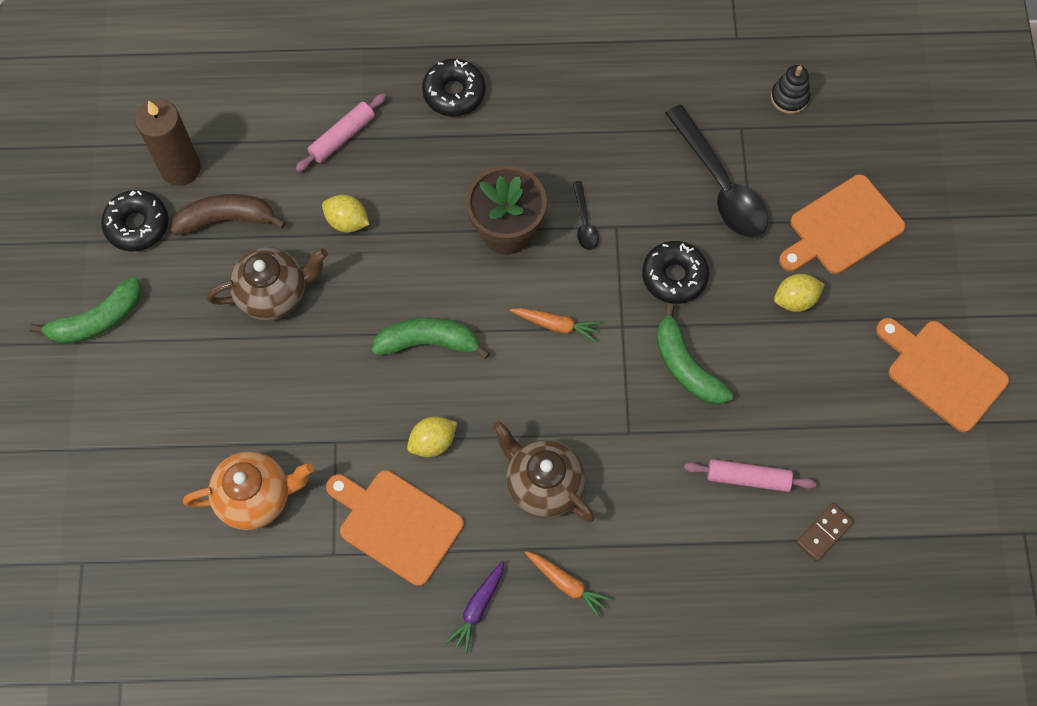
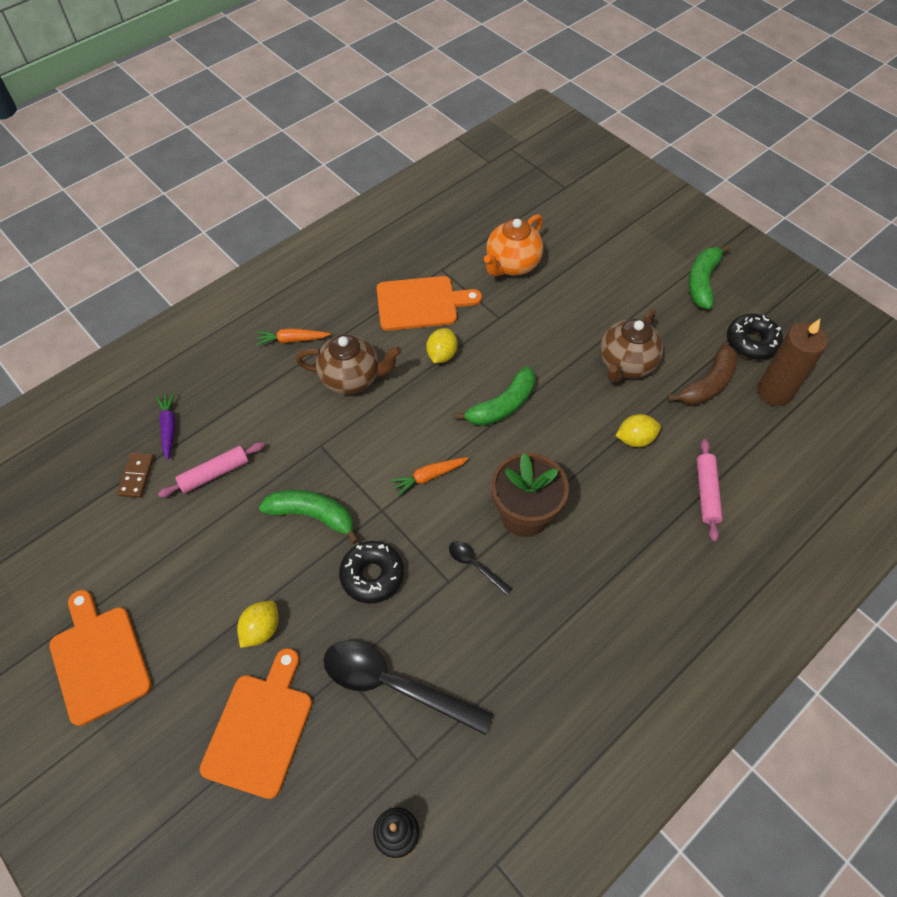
camera: 140 degrees right, 10 degrees down
(454, 93) = (672, 592): black donut -> none
(478, 607) = (335, 297): purple carrot -> purple carrot (169, 428)
(942, 372) = (99, 659): orange cutting board -> orange cutting board turned 120 degrees counterclockwise

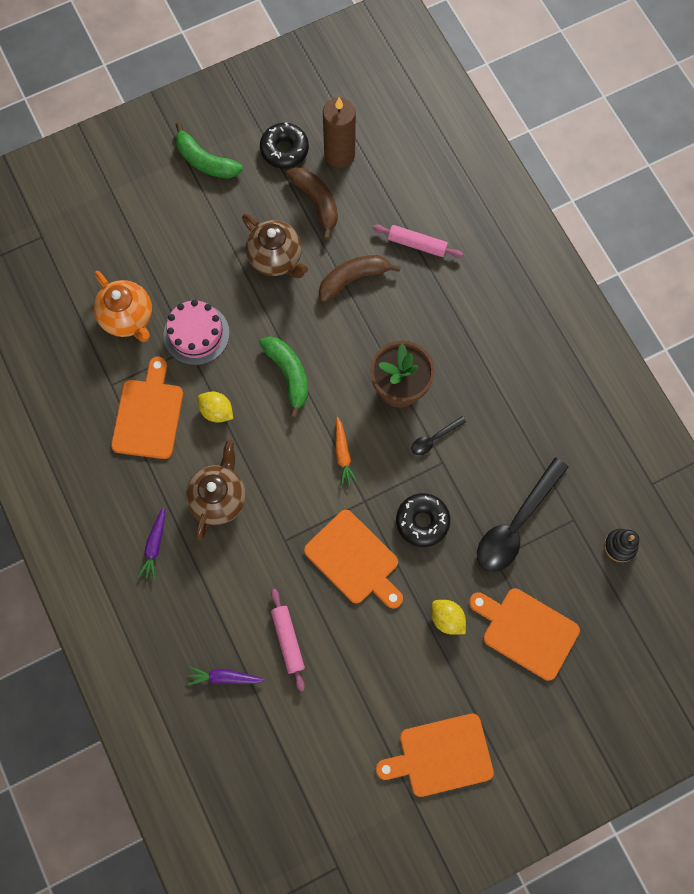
camera: 75 degrees left, 15 degrees up
(137, 476) = (270, 712): brown domino -> none
(292, 340) = (155, 545): orange carrot -> purple carrot
(313, 515) = (354, 560): green banana -> orange cutting board
(516, 319) = (196, 334): none -> pink cake
(635, 439) = (353, 279): yellow lemon -> brown banana

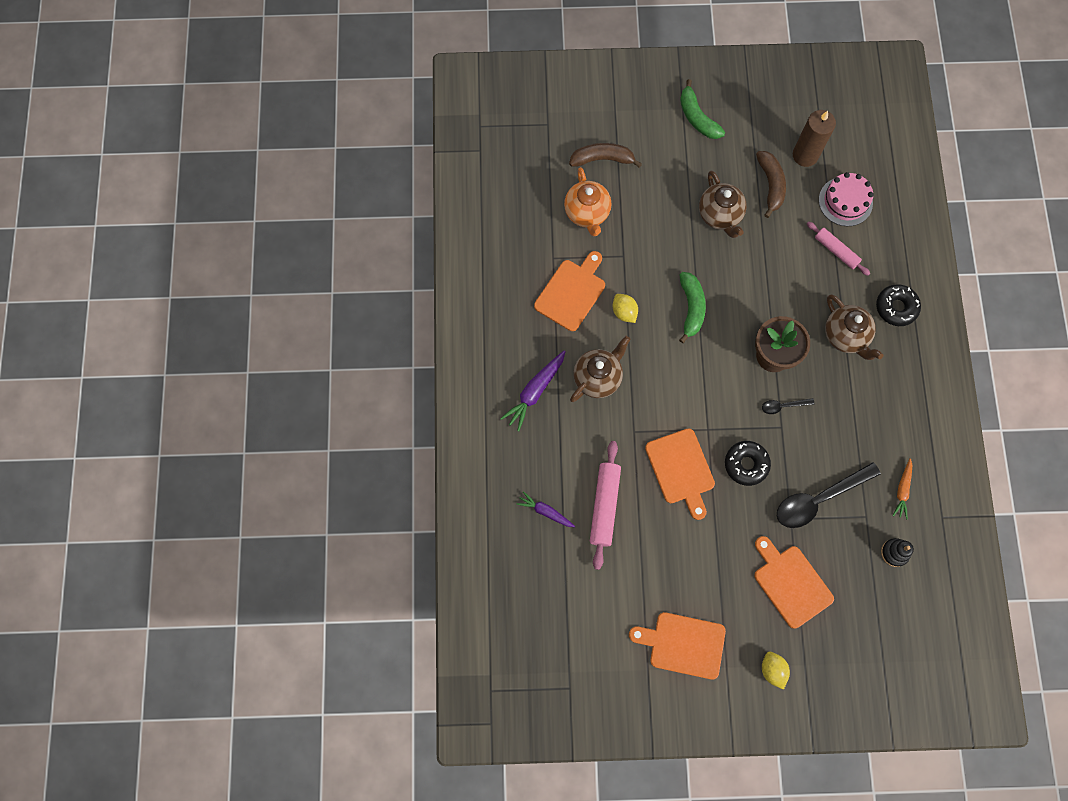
camera: 25 degrees right, 0 degrees up
(155, 545) = (535, 391): purple carrot -> purple carrot, size x1.57
(196, 334) = (633, 247): pink cake -> pink cake (845, 201)
(284, 150) = (763, 134): black donut -> black donut (896, 307)
(288, 640) = (604, 506): pink rolling pin -> pink rolling pin, size x1.51
(343, 454) = (707, 387): orange carrot -> orange carrot (902, 490)
(353, 279) = (773, 256): brown banana -> brown banana (602, 159)
(447, 619) = (733, 546): yellow lemon -> yellow lemon (772, 670)
(467, 333) = (845, 336): none -> brown teapot

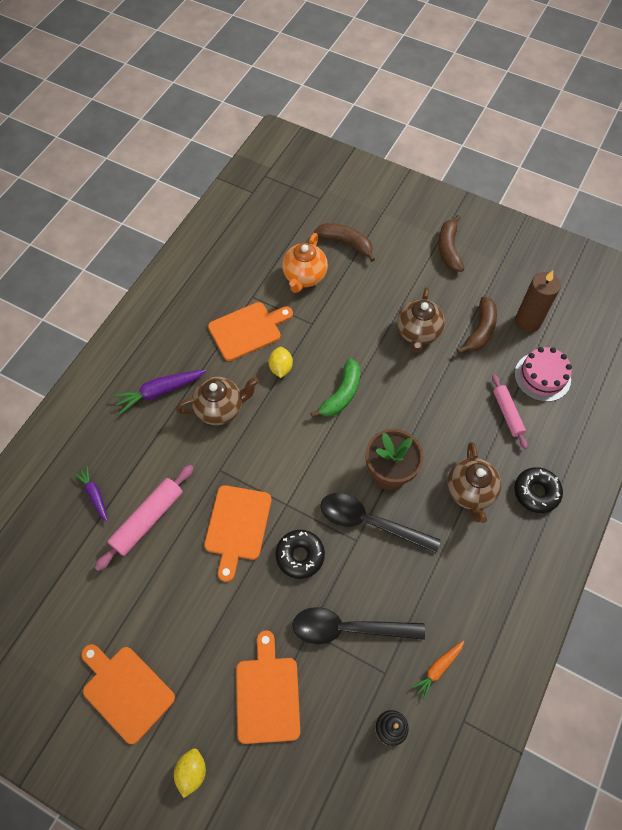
camera: 30 degrees right, 10 degrees down
(697, 117) = (449, 249): green banana -> brown banana
(783, 406) = (369, 522): black spoon -> black spoon, size x2.14

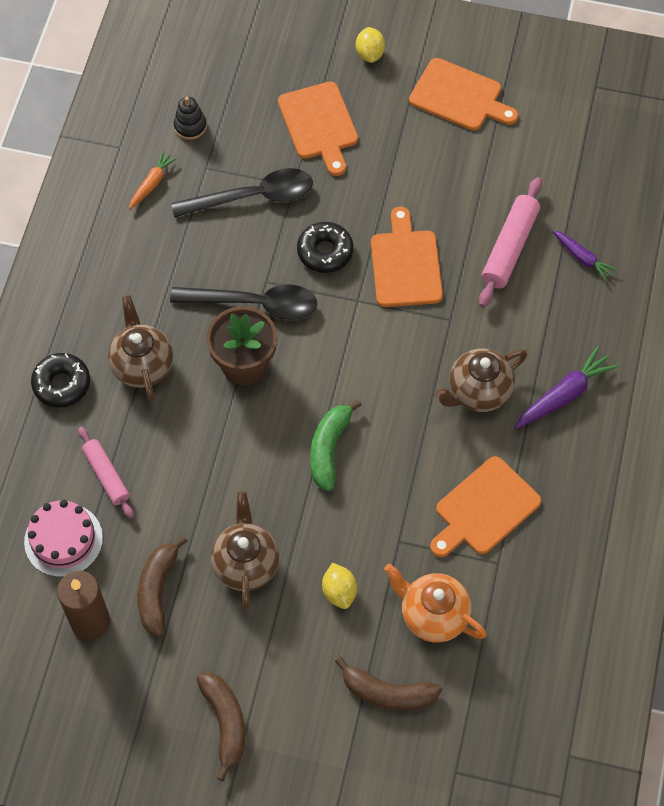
camera: 165 degrees right, 0 degrees up
(281, 368) = (420, 465): yellow lemon -> yellow lemon (339, 592)
(304, 277) = (433, 615): orange teapot -> orange teapot turned 60 degrees counterclockwise

